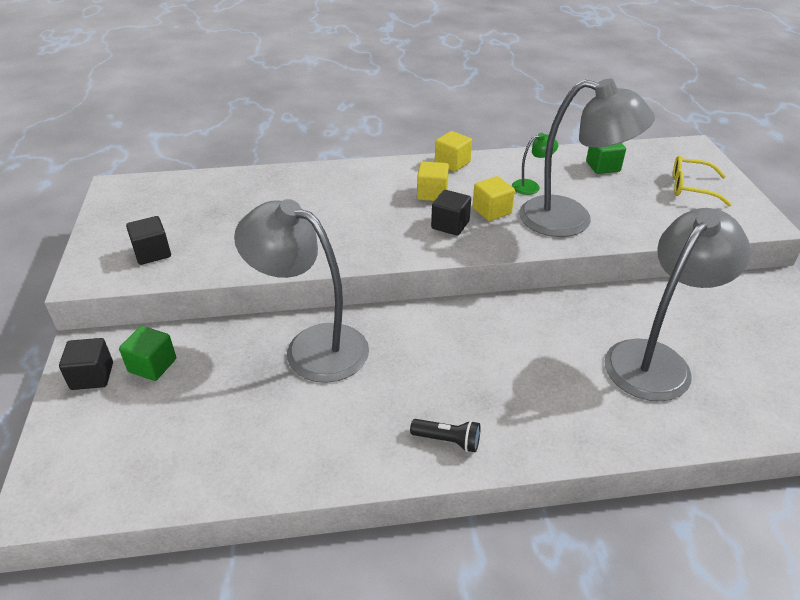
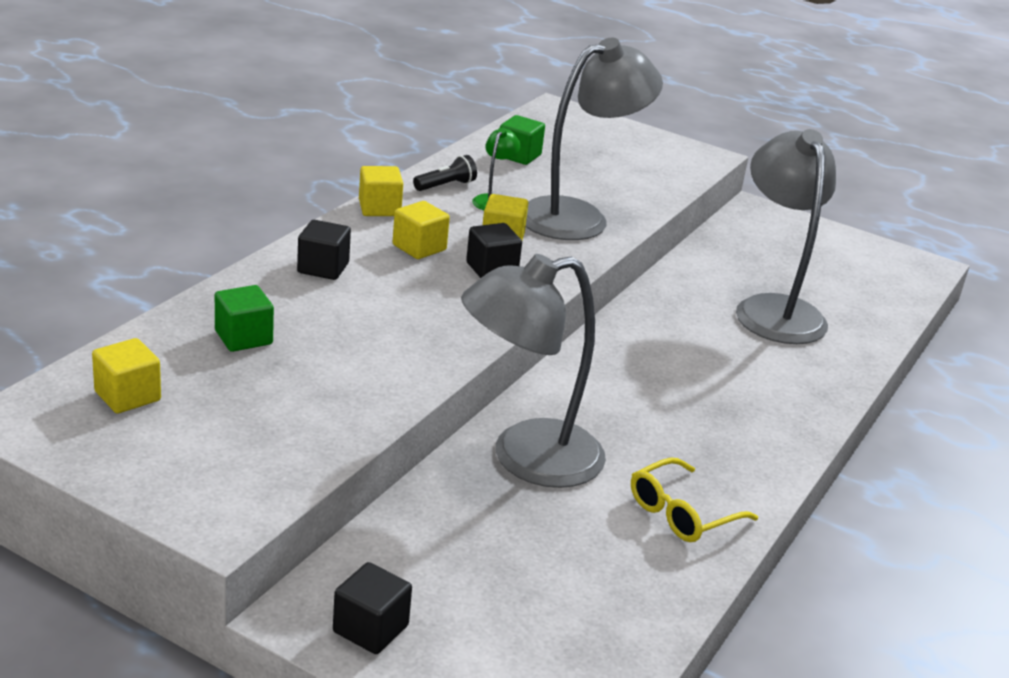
camera: 55 degrees left, 10 degrees down
(152, 253) = (244, 455): black cube -> black cube (323, 268)
(152, 365) = (413, 575): green cube -> green cube (243, 337)
(167, 199) = (127, 396): none -> yellow cube
(447, 441) = (753, 454): black flashlight -> black flashlight (445, 186)
(691, 187) = (615, 147): yellow glasses -> yellow glasses (682, 513)

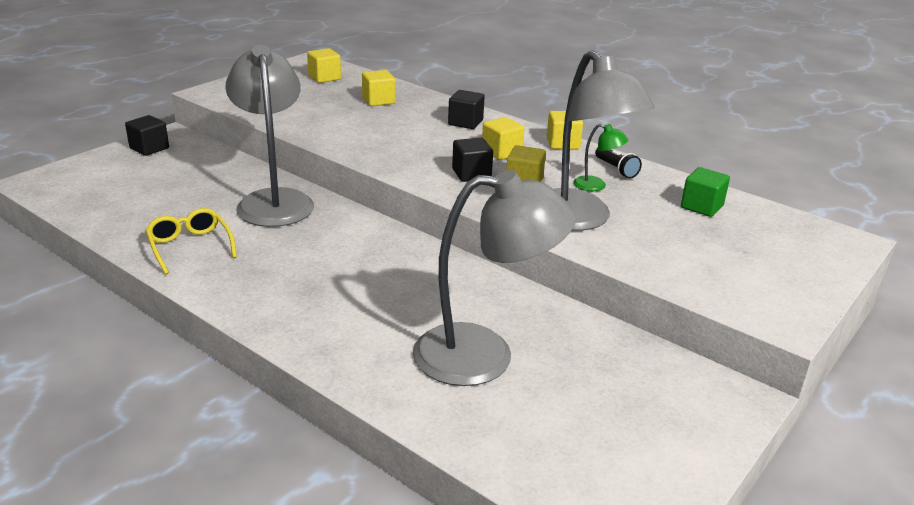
camera: 100 degrees right, 0 degrees up
(243, 337) = (378, 101): green cube -> yellow cube

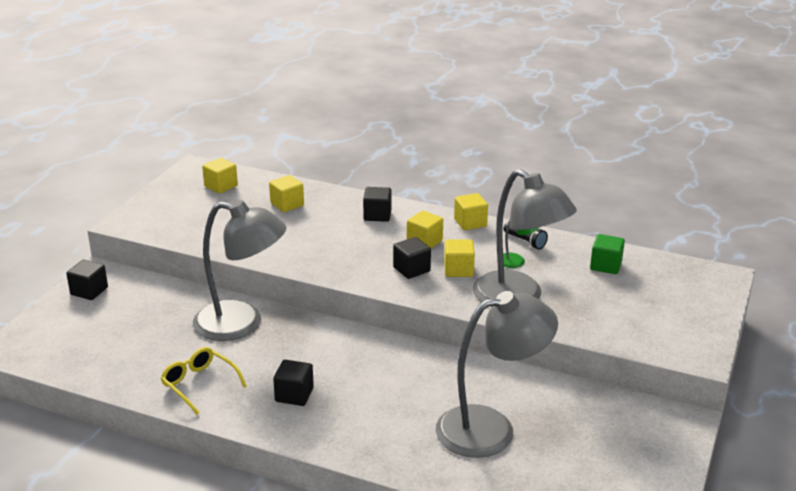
camera: 15 degrees left, 0 degrees up
(274, 200) = (241, 324): grey lamp -> grey lamp turned 135 degrees clockwise
(281, 276) = (294, 395): none -> black cube

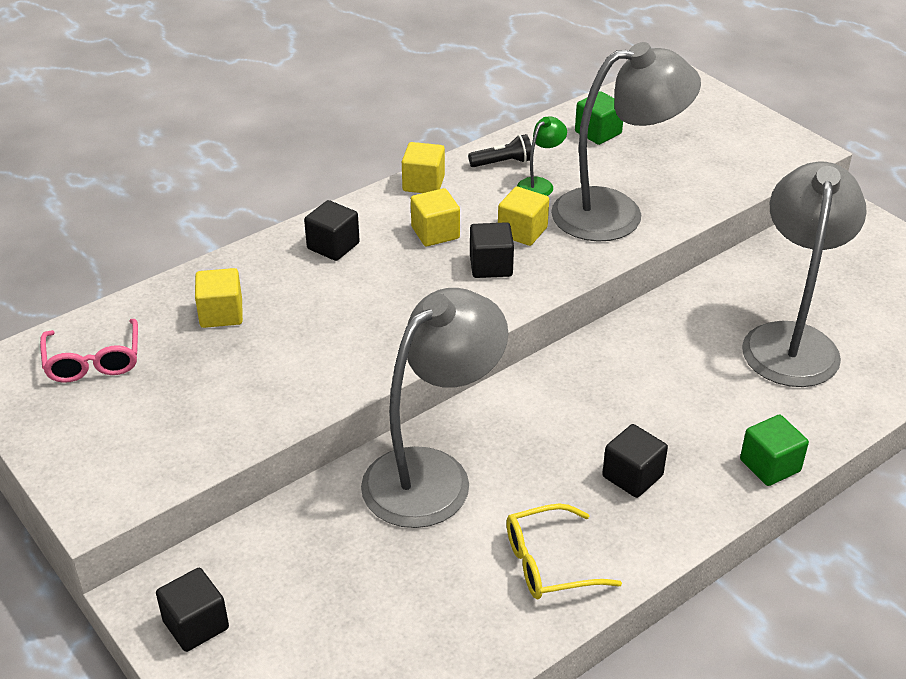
camera: 60 degrees left, 10 degrees up
(221, 186) = (93, 361): yellow cube -> pink glasses
(348, 449) = (770, 465): none -> green cube

